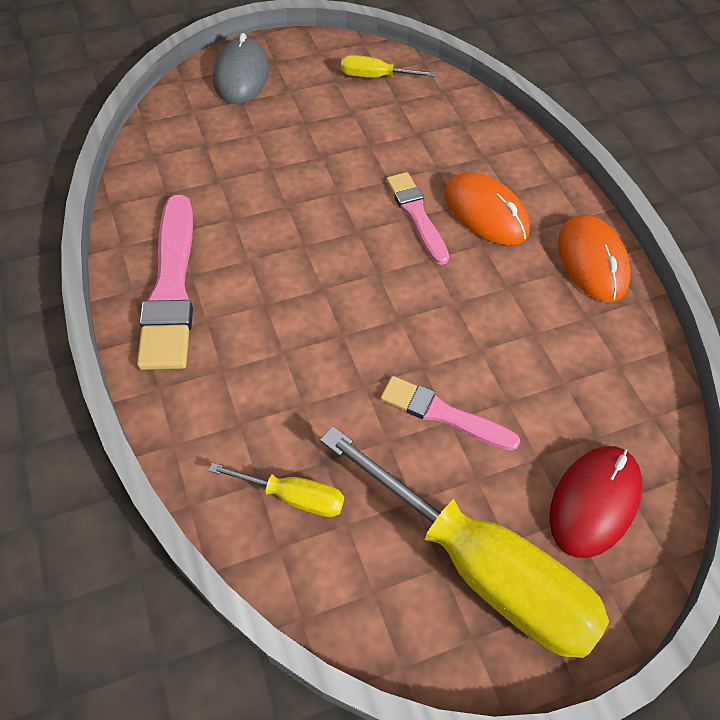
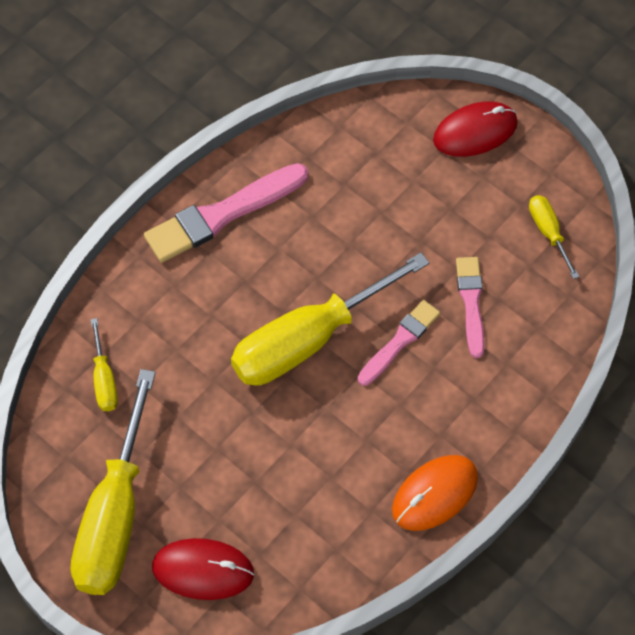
camera: 65 degrees right, 5 degrees up
(241, 75) = (475, 132): grey mouse -> red mouse
(369, 282) = (308, 340): none -> yellow screwdriver
(443, 414) = (219, 443): pink brush -> pink brush (471, 303)
(485, 212) = (437, 392): orange mouse -> none

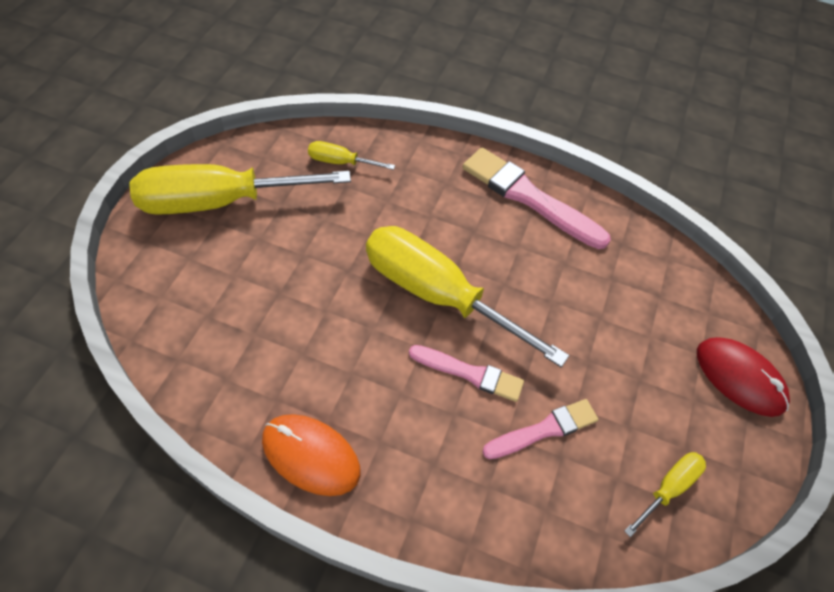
camera: 65 degrees right, 5 degrees down
(104, 380) = (340, 162): yellow screwdriver -> yellow screwdriver turned 45 degrees clockwise
(203, 570) = (181, 277): red mouse -> none

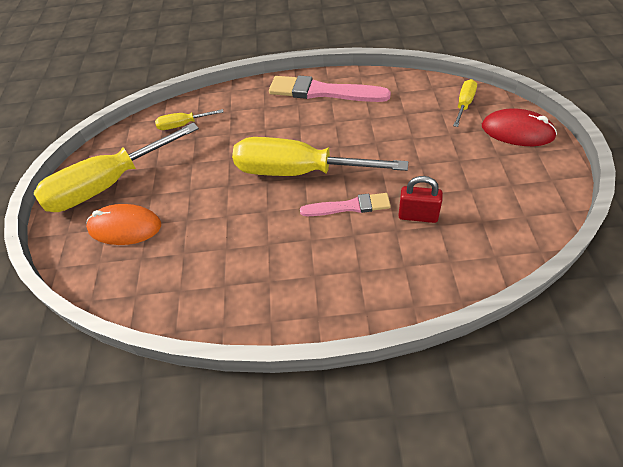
camera: 15 degrees left, 5 degrees down
(311, 455) = (270, 307): orange mouse -> orange mouse (125, 227)
(544, 430) = (418, 216): pink brush -> red padlock
(668, 488) = (516, 210): yellow screwdriver -> yellow screwdriver (464, 104)

